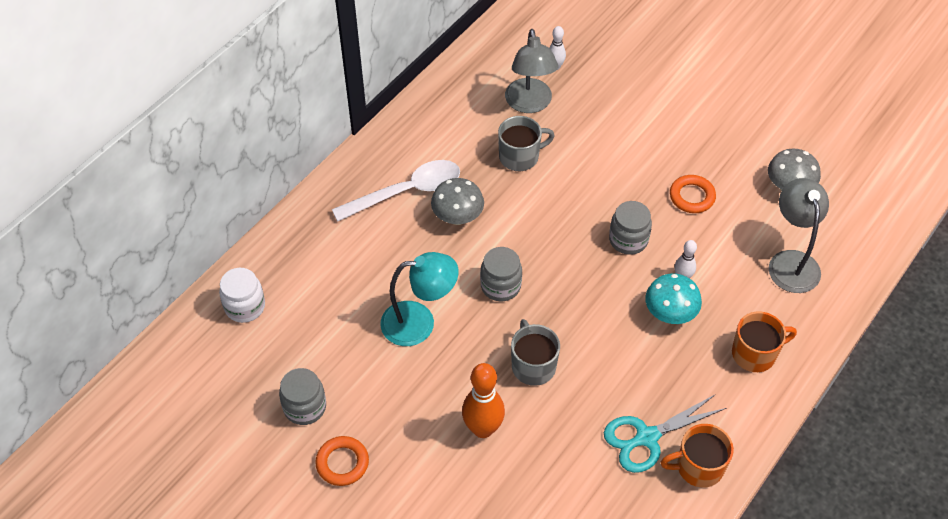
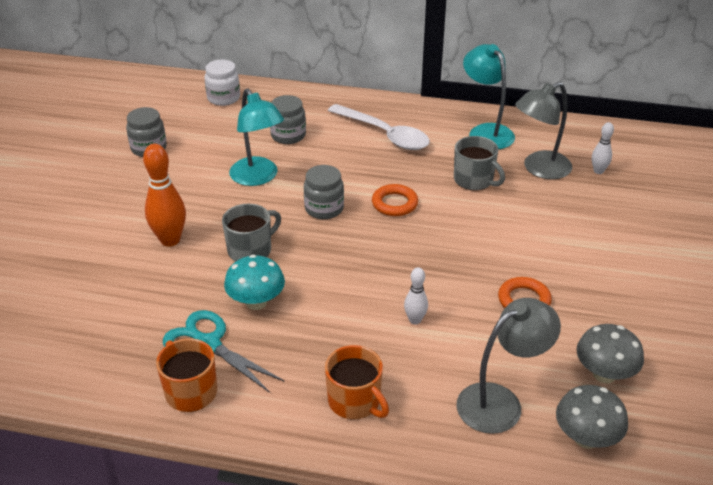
camera: 65 degrees right, 15 degrees down
(342, 463) = (106, 179): orange ring -> orange ring (394, 203)
(450, 114) = (486, 132): none -> turquoise lamp
(457, 217) = (379, 166): grey mushroom -> grey mushroom (586, 438)
(628, 240) = (433, 270): grey jar -> grey jar (288, 135)
(670, 313) = (364, 322): turquoise mushroom -> turquoise mushroom (256, 302)

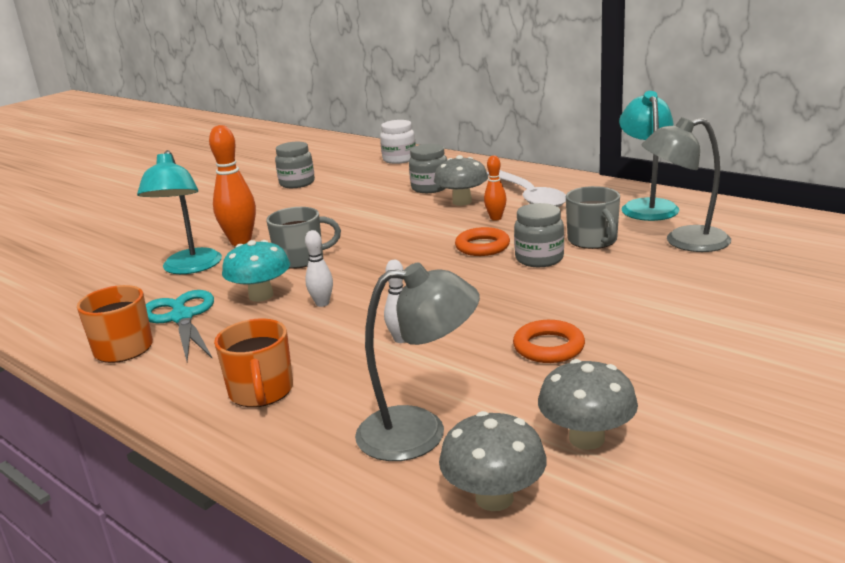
camera: 30 degrees right, 15 degrees down
(258, 177) = (368, 212): turquoise lamp -> turquoise lamp (190, 268)
(324, 209) = (405, 240): grey jar -> grey jar (539, 259)
(333, 150) = (462, 202): none -> grey mushroom
(378, 166) = (496, 218): none -> orange bowling pin
(598, 171) = (764, 252): white bowling pin -> white bowling pin (322, 303)

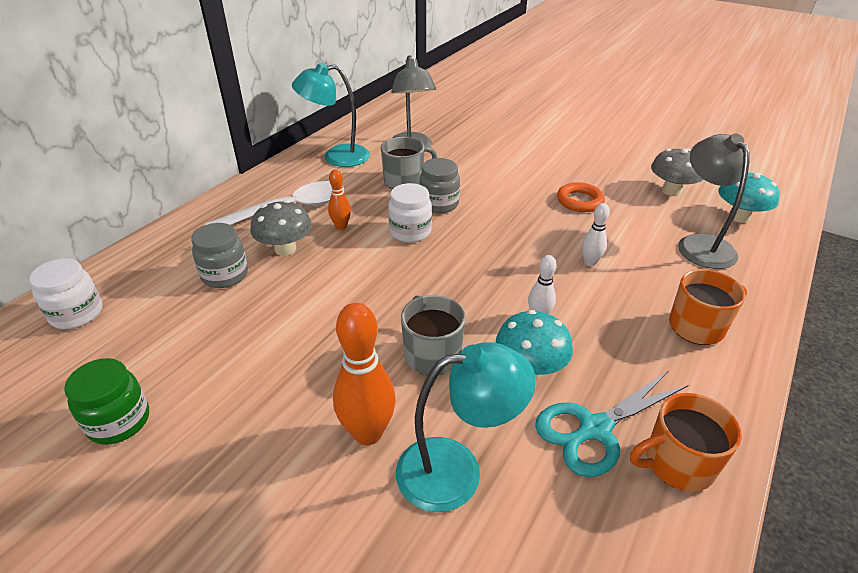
camera: 100 degrees left, 15 degrees up
(297, 183) = (119, 421): grey jar -> green jar
(482, 246) = (410, 232): orange ring -> white jar
(494, 498) = (739, 217): grey mushroom -> turquoise mushroom

